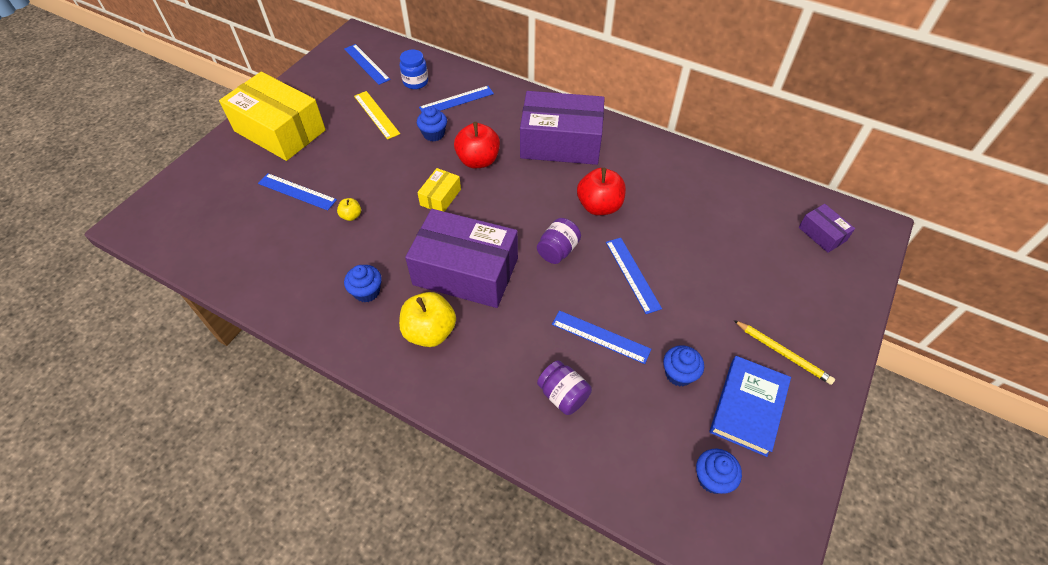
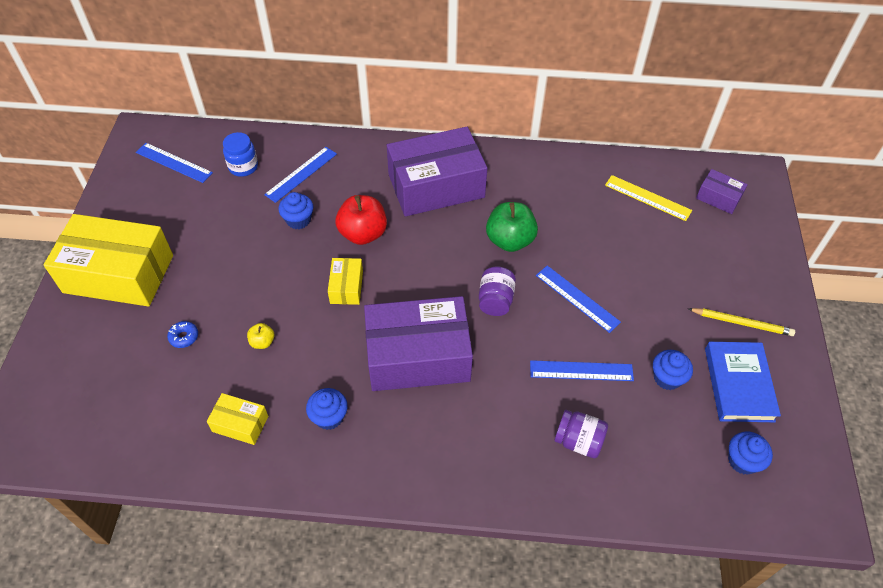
camera: 25 degrees left, 0 degrees up
(297, 191) = (184, 337): blue ruler -> blue donut
(298, 271) = (240, 424): none -> yellow box
(376, 115) = (221, 218): yellow ruler -> yellow ruler (647, 198)
(430, 332) = (418, 432): yellow apple -> none
(599, 206) = (510, 240): red apple -> green apple

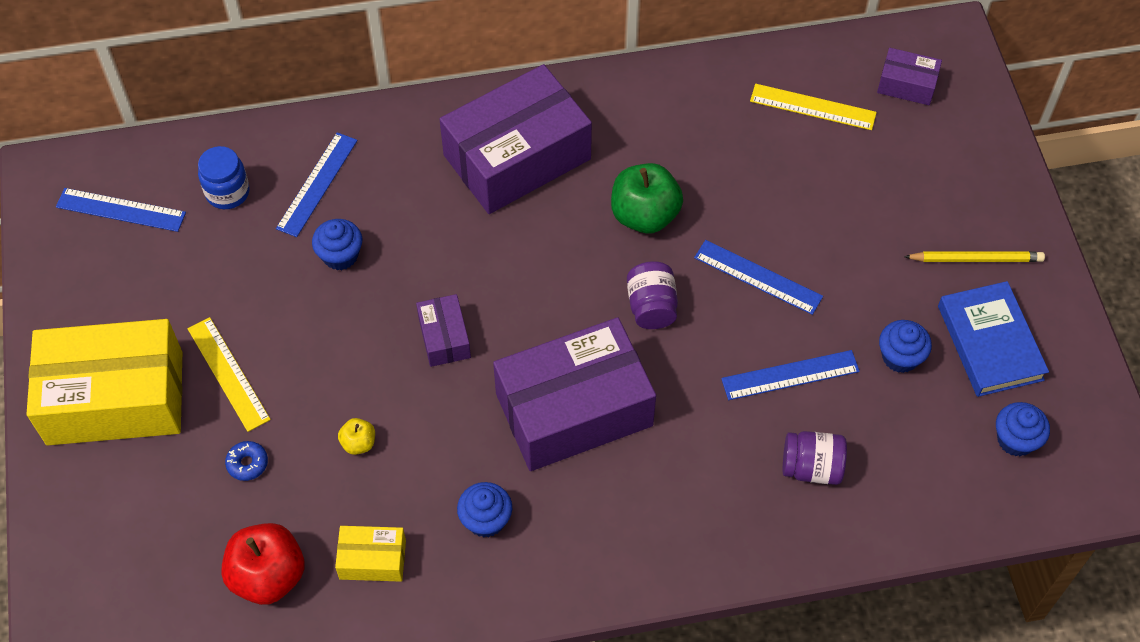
camera: 15 degrees left, 5 degrees up
(196, 276) = (228, 373): none -> yellow ruler
(346, 287) = (444, 337): yellow box -> purple box
(363, 233) = (439, 254): red apple -> red apple (268, 576)

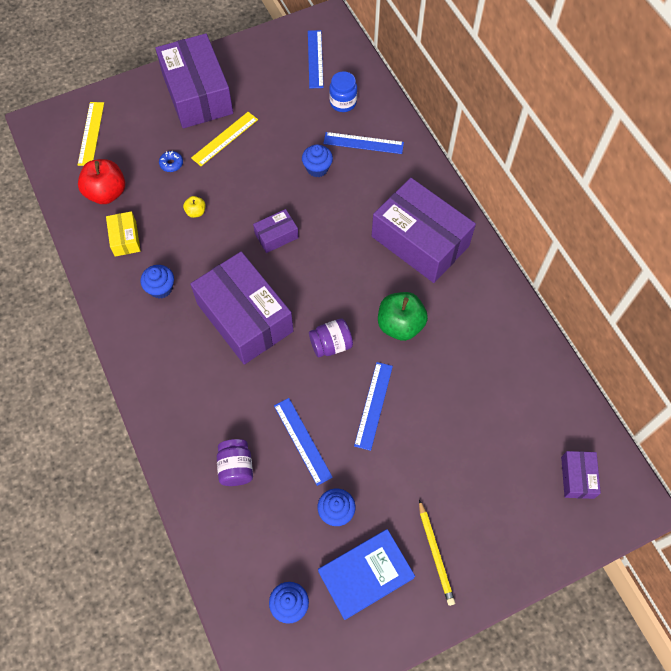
camera: 75 degrees right, 5 degrees up
(115, 398) = (197, 94): yellow box -> purple box
(812, 107) = (530, 414): yellow ruler -> yellow ruler (91, 133)

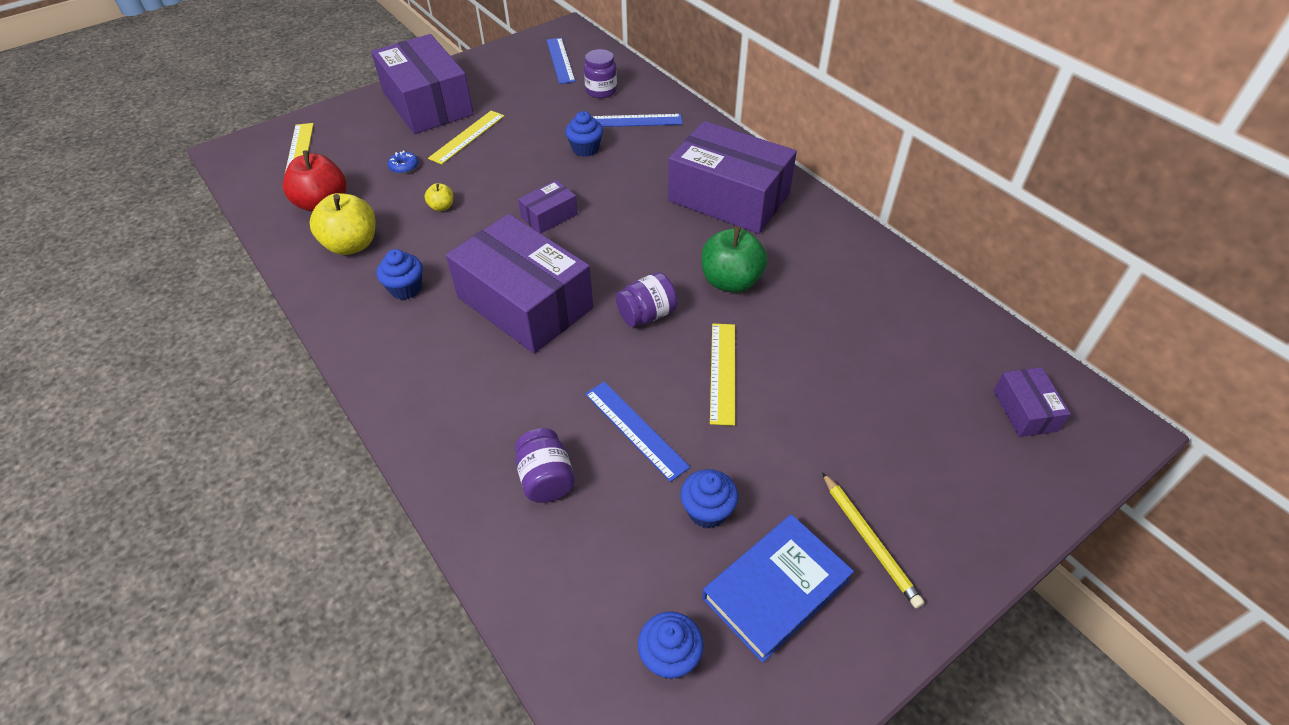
camera: 10 degrees left, 15 degrees down
(125, 238) = (352, 244): yellow box -> yellow apple
(343, 102) = (601, 91): blue jar -> purple jar
(373, 405) = (722, 372): blue ruler -> yellow ruler

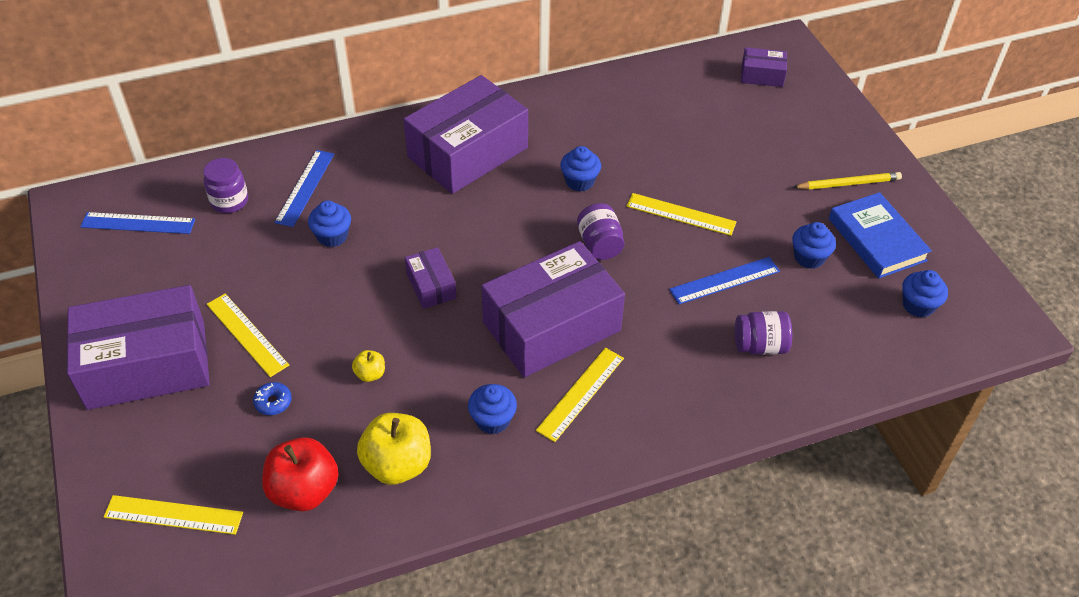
camera: 75 degrees left, 0 degrees up
(446, 340) = (581, 394): none -> yellow ruler
(731, 281) = (579, 181): green apple -> blue cupcake

